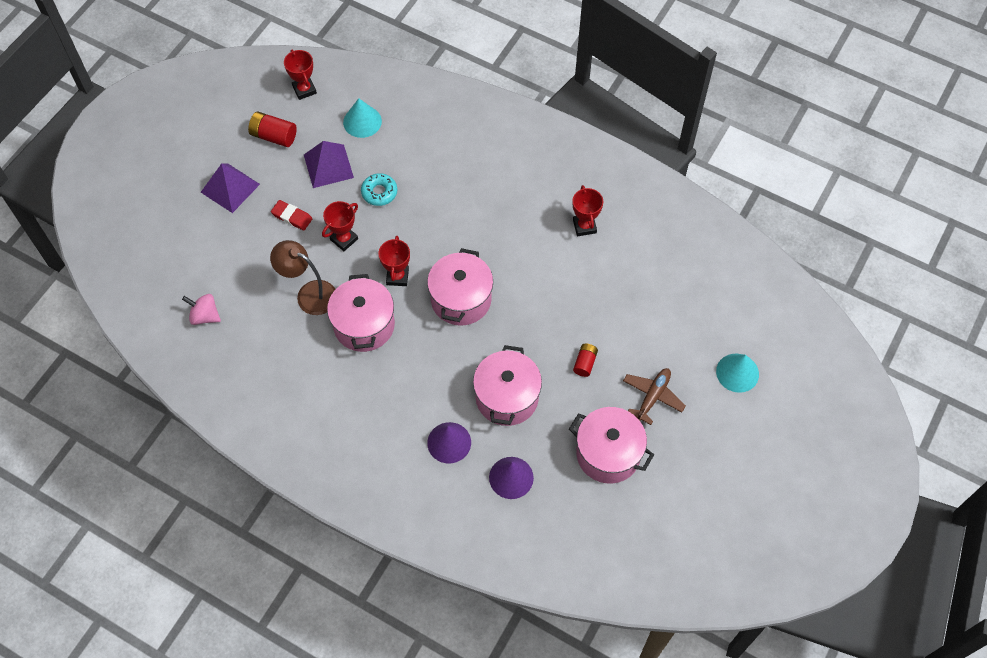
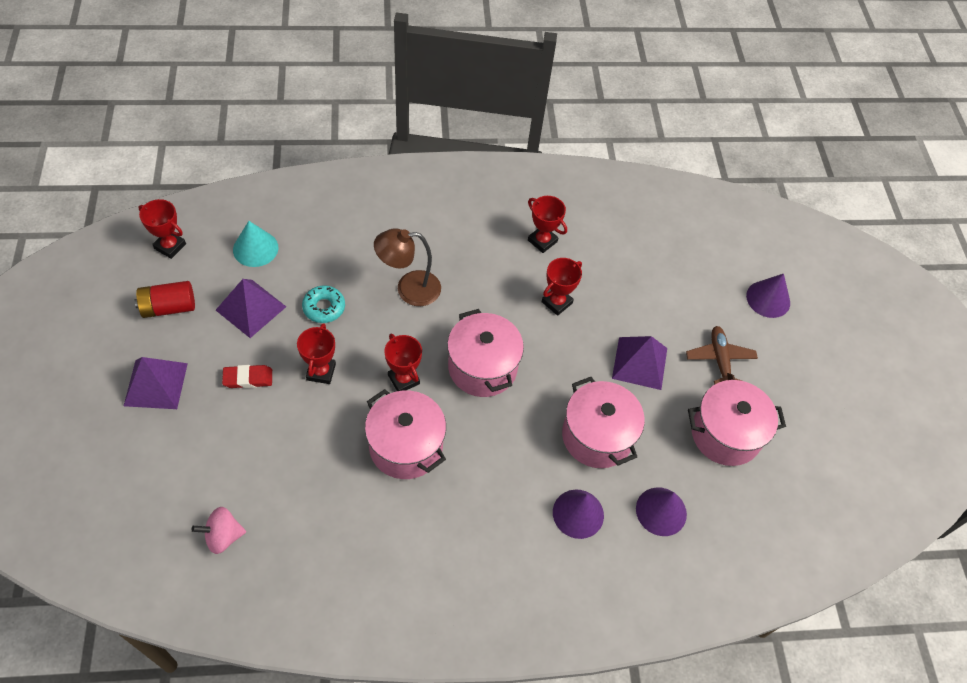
camera: 40 degrees left, 5 degrees down
(309, 294) = (324, 447): brown lamp -> brown lamp (409, 289)
(557, 281) = (557, 302): none -> red trophy
(585, 363) = (640, 363): red battery -> purple pyramid
(737, 372) = (768, 299): turquoise cone -> purple cone

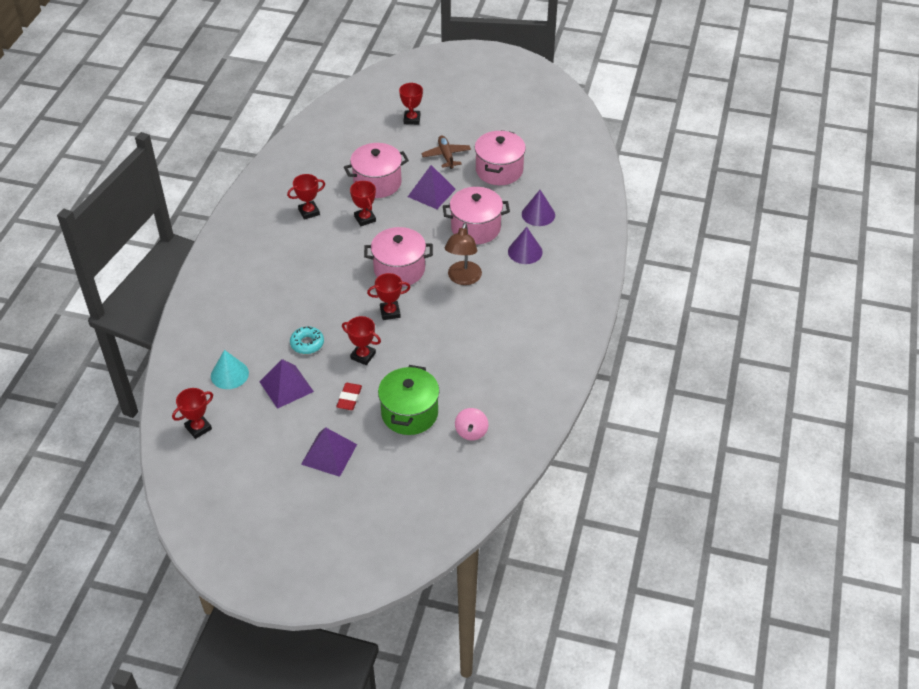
camera: 65 degrees left, 10 degrees down
(168, 307) = (260, 437): red battery -> none
(239, 452) = (409, 413): none -> green pot
(406, 446) = (443, 323): pink pot -> pink pot (377, 183)
(409, 289) = (314, 293): brown lamp -> brown lamp (463, 279)
(719, 360) = (446, 156): brown plane -> brown plane turned 60 degrees clockwise
(768, 299) = (412, 119): purple cone -> red trophy

